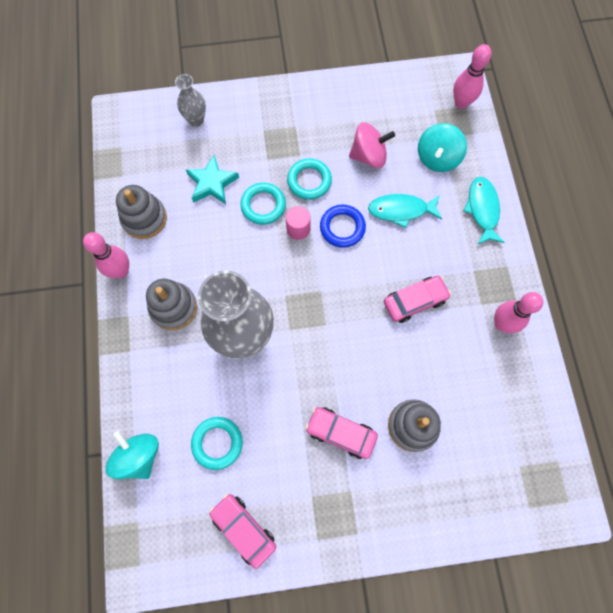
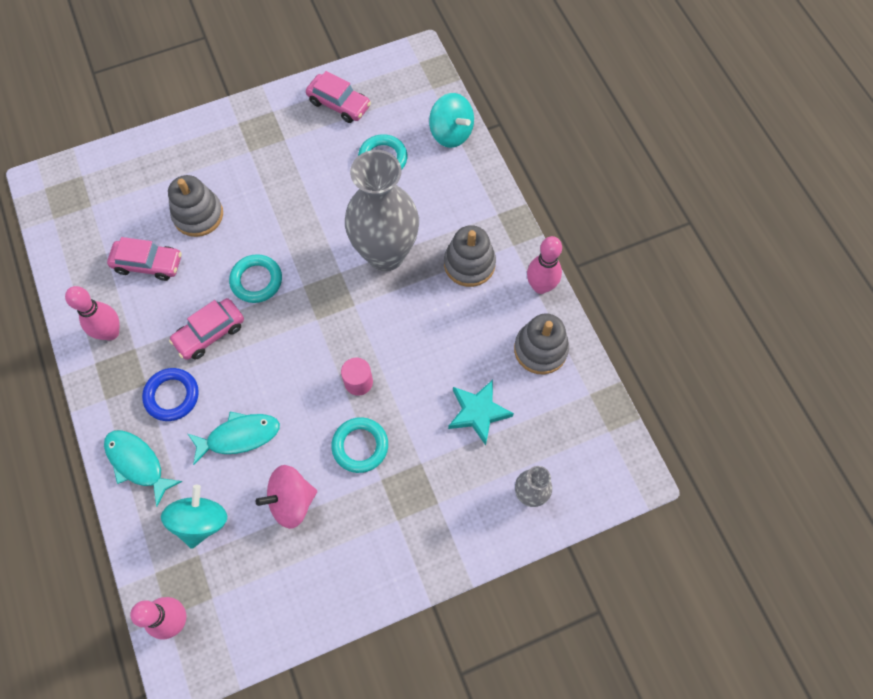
camera: 165 degrees right, 5 degrees down
(263, 205) = (408, 400): turquoise ring -> turquoise ring (256, 281)
(341, 433) = (267, 193): pink car -> pink car (148, 264)
(342, 227) = (307, 396): blue ring -> blue ring (172, 396)
(482, 209) = (137, 463): turquoise fish -> turquoise fish turned 150 degrees clockwise

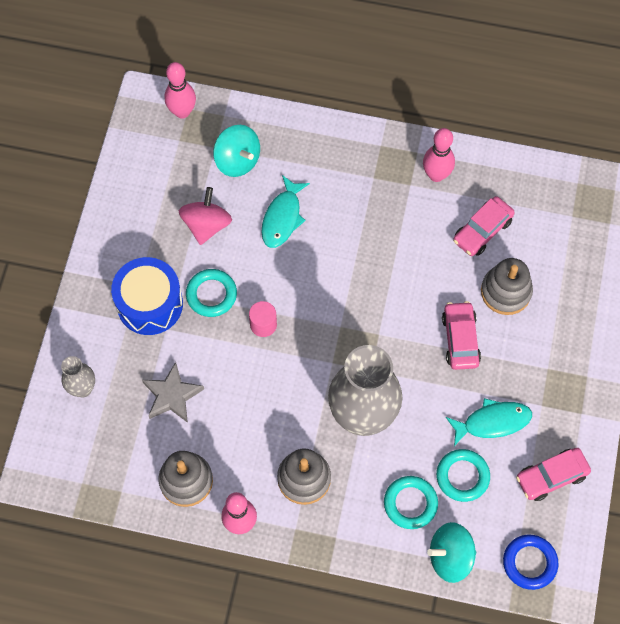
camera: 125 degrees right, 0 degrees up
(137, 463) = (312, 142): turquoise fish -> turquoise fish (492, 422)
(172, 396) = (350, 190): blue ring -> blue ring (529, 563)
(210, 333) = (385, 242): pink car -> pink car (460, 339)
(256, 281) = (409, 302): turquoise ring -> turquoise ring (410, 503)
(407, 495) = (150, 304): none -> blue drum
(478, 412) = (172, 395): turquoise star -> grey star

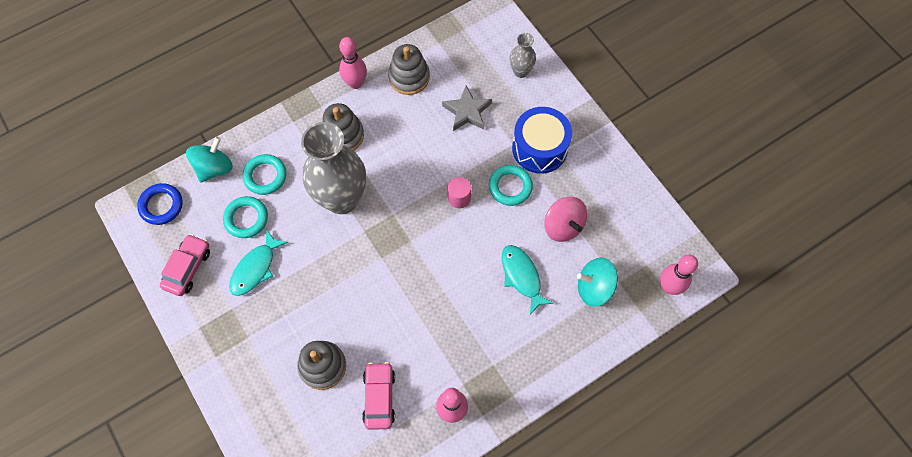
camera: 135 degrees right, 0 degrees up
(460, 339) = (324, 303): pink car -> none

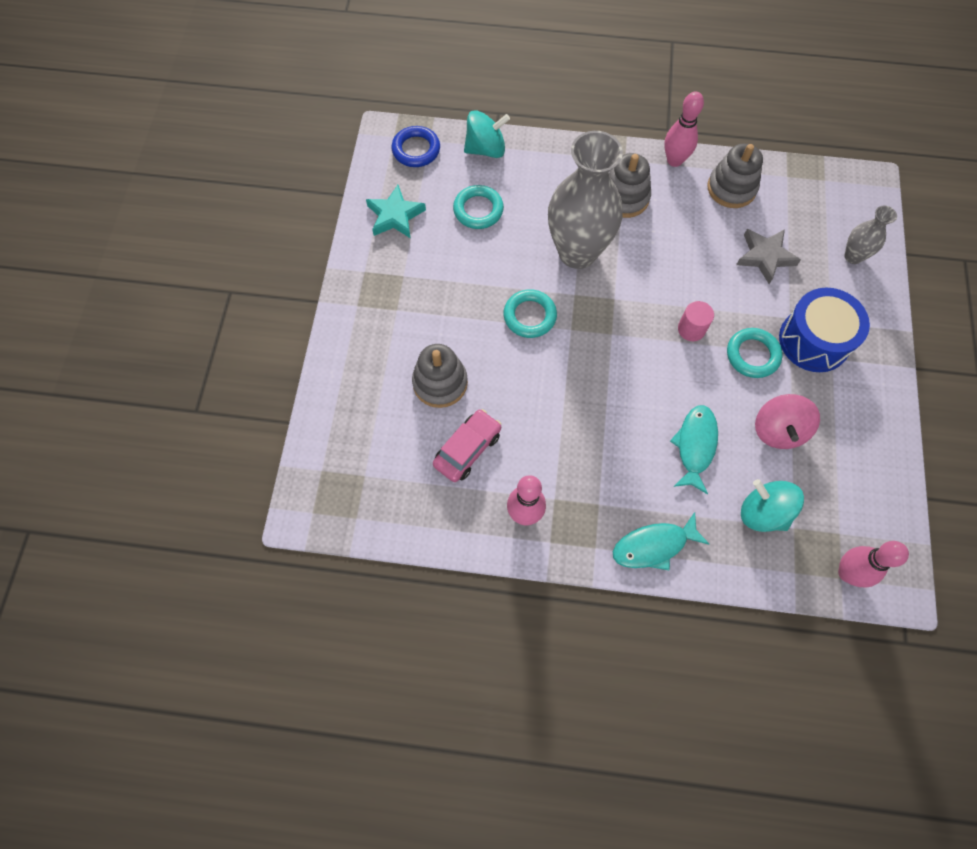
camera: 40 degrees right, 0 degrees up
(188, 268) = (395, 216): pink car -> turquoise star
(255, 268) = (451, 257): turquoise fish -> turquoise fish (654, 546)
(265, 176) = (524, 185): turquoise ring -> turquoise ring (529, 316)

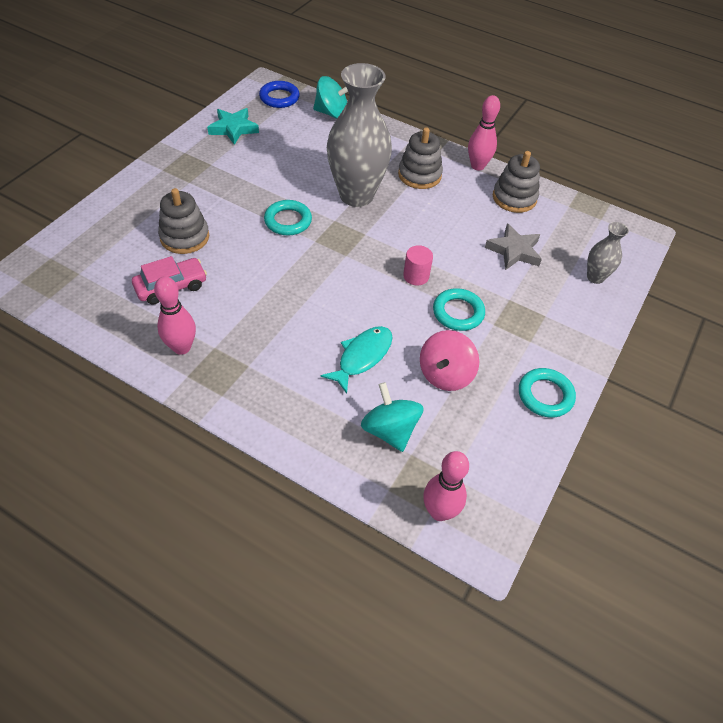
camera: 20 degrees right, 15 degrees down
(478, 210) = (298, 145): turquoise ring -> turquoise ring (545, 395)
(654, 546) = (273, 415): turquoise fish -> none
(814, 340) = (521, 322): blue drum -> none

